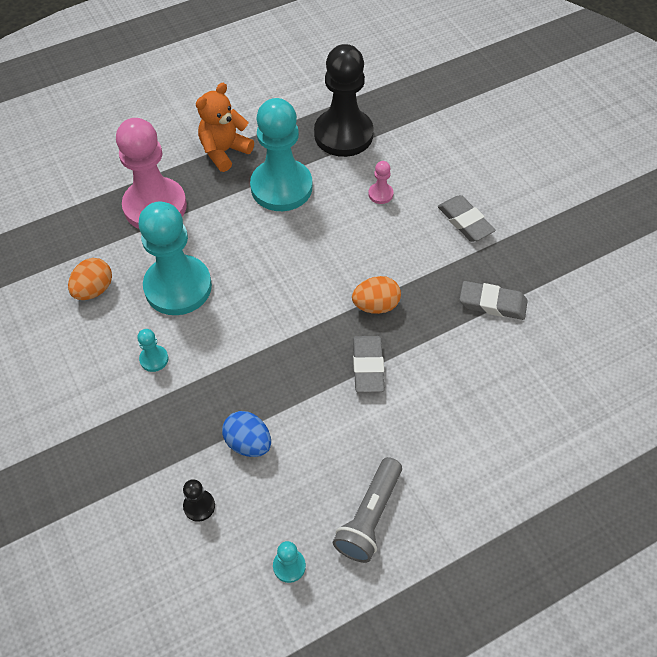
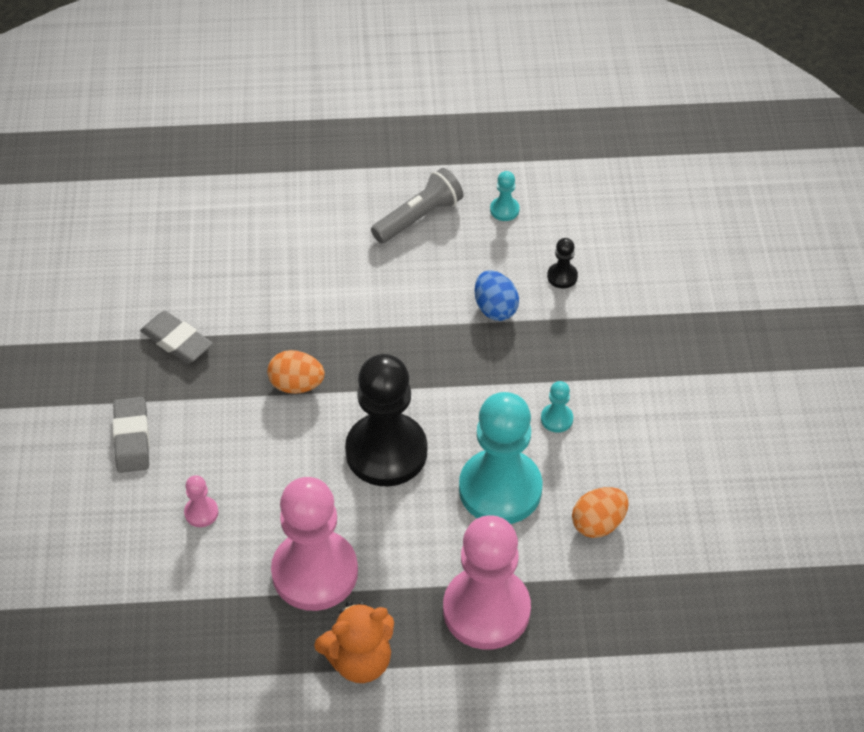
camera: 155 degrees left, 5 degrees down
(281, 187) = (315, 572): turquoise pawn -> pink pawn
(343, 134) = (188, 621): black pawn -> black pawn (386, 452)
(368, 366) = (344, 330): grey eraser -> none

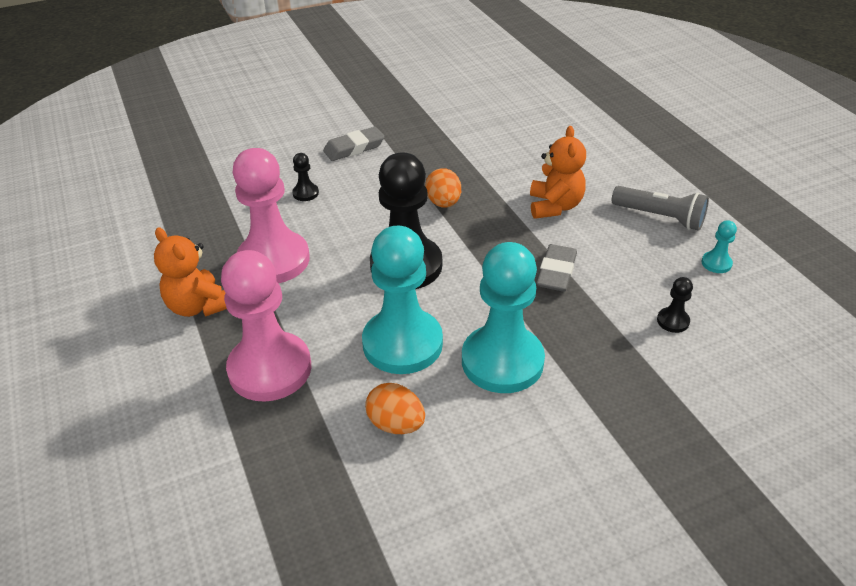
camera: 70 degrees right, 10 degrees down
(177, 341) = (447, 142): grey eraser -> grey eraser (556, 272)
(201, 512) = (305, 193): pink pawn -> black pawn
(356, 291) = (554, 206): none -> orange teddy bear
(495, 308) = (599, 287): blue egg -> none
(556, 419) = (502, 361): turquoise pawn -> turquoise pawn, size x2.49

